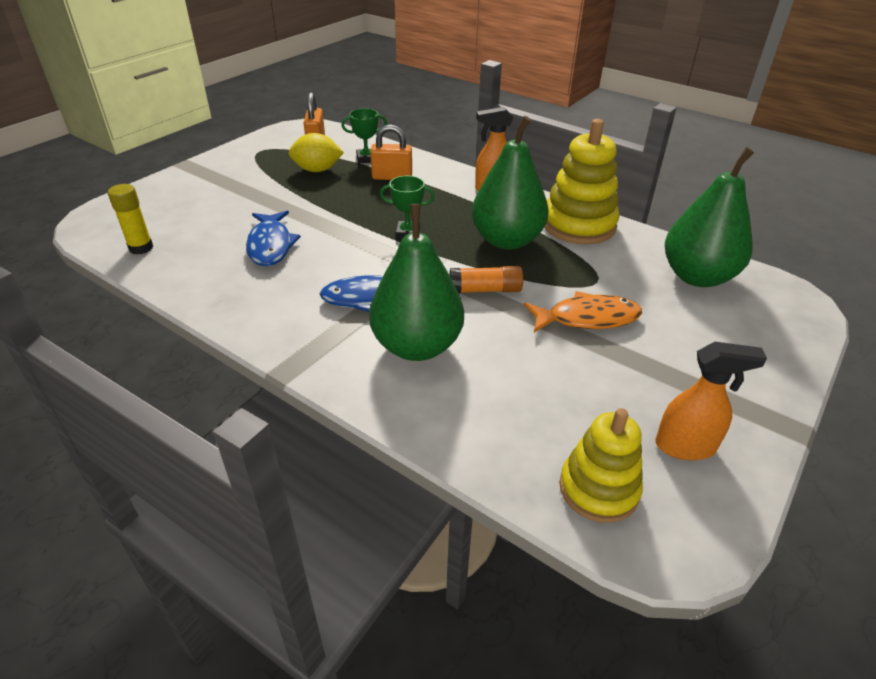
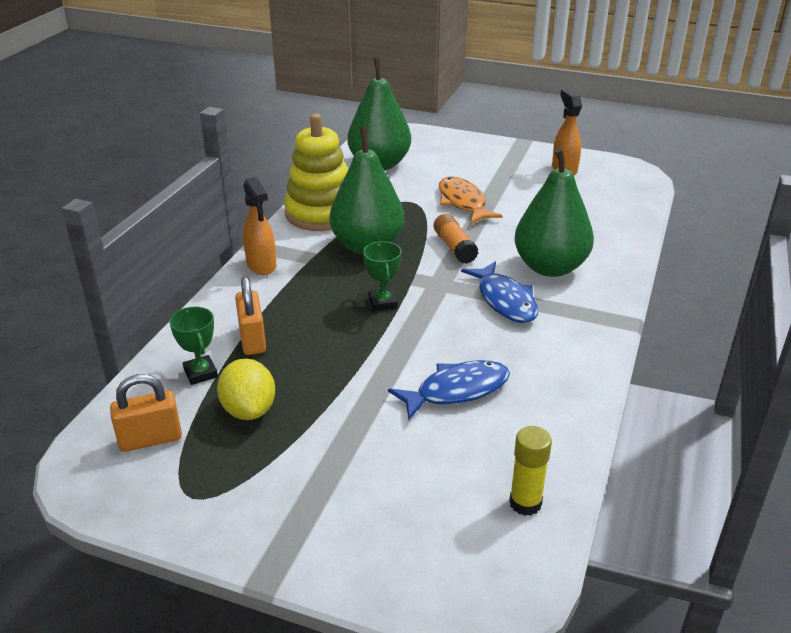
camera: 105 degrees left, 5 degrees down
(598, 489) = (619, 192): yellow stacking toy -> none

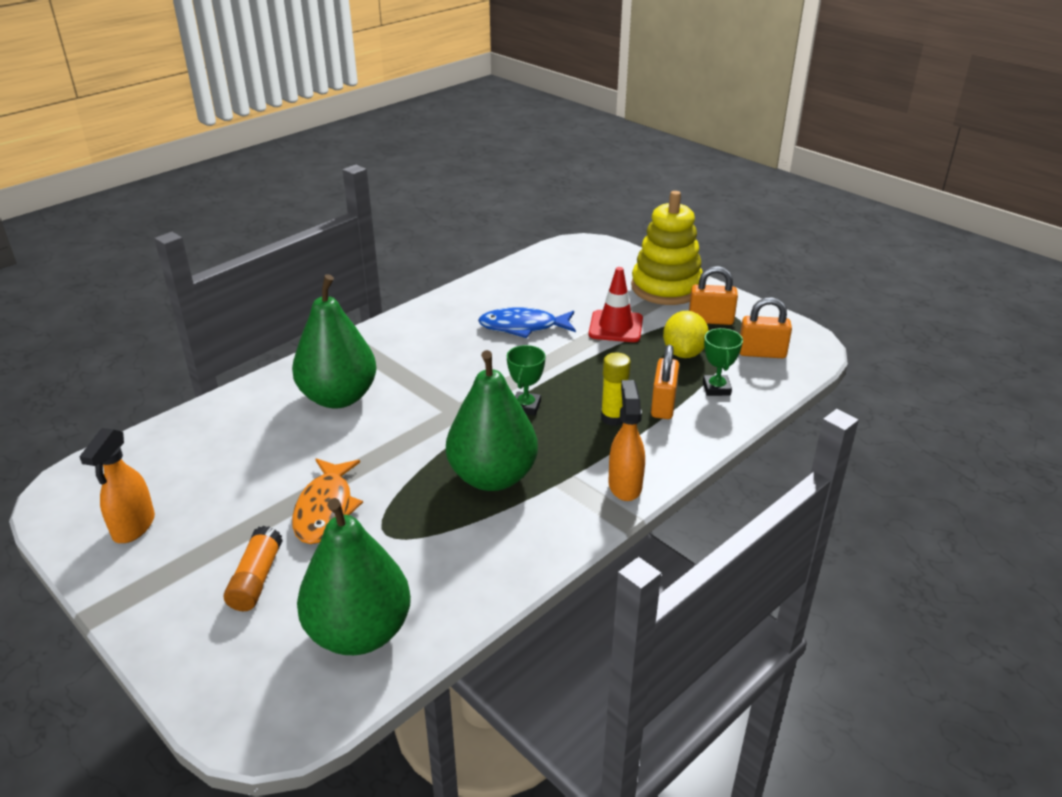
camera: 155 degrees left, 0 degrees up
(226, 477) = (710, 320): none -> orange padlock
(321, 213) = (514, 548): yellow stacking toy -> yellow stacking toy (666, 288)
(347, 425) = (615, 327): none -> red traffic cone
(454, 247) = (403, 446): orange glue stick -> orange glue stick (256, 579)
(505, 300) = (416, 378): blue fish -> none
(525, 503) = (535, 269): yellow glue stick -> yellow glue stick (613, 418)

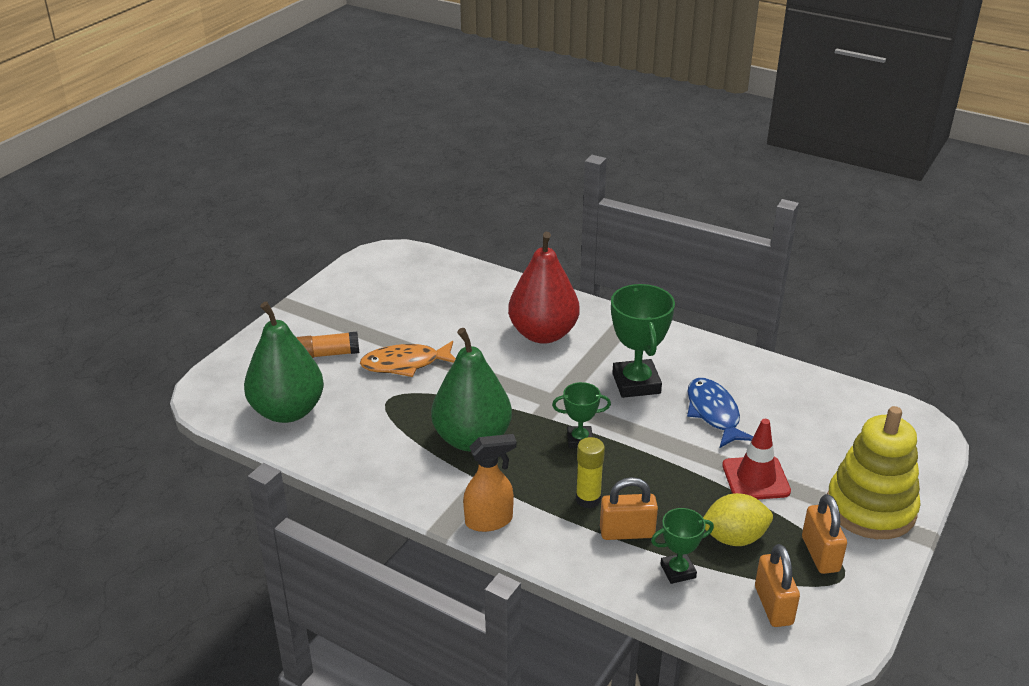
camera: 75 degrees right, 0 degrees up
(133, 527) = (363, 291): orange spray bottle -> none
(338, 397) = (543, 334): green pear -> red pear
(457, 357) = (636, 383): none -> green trophy

